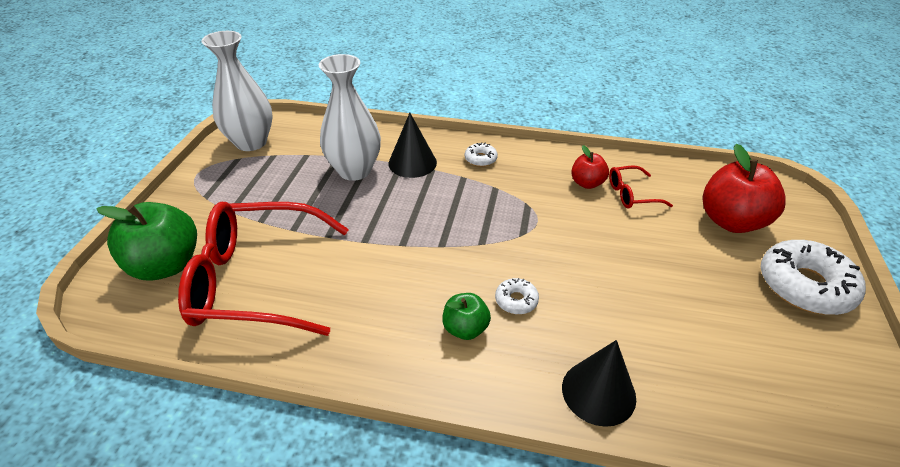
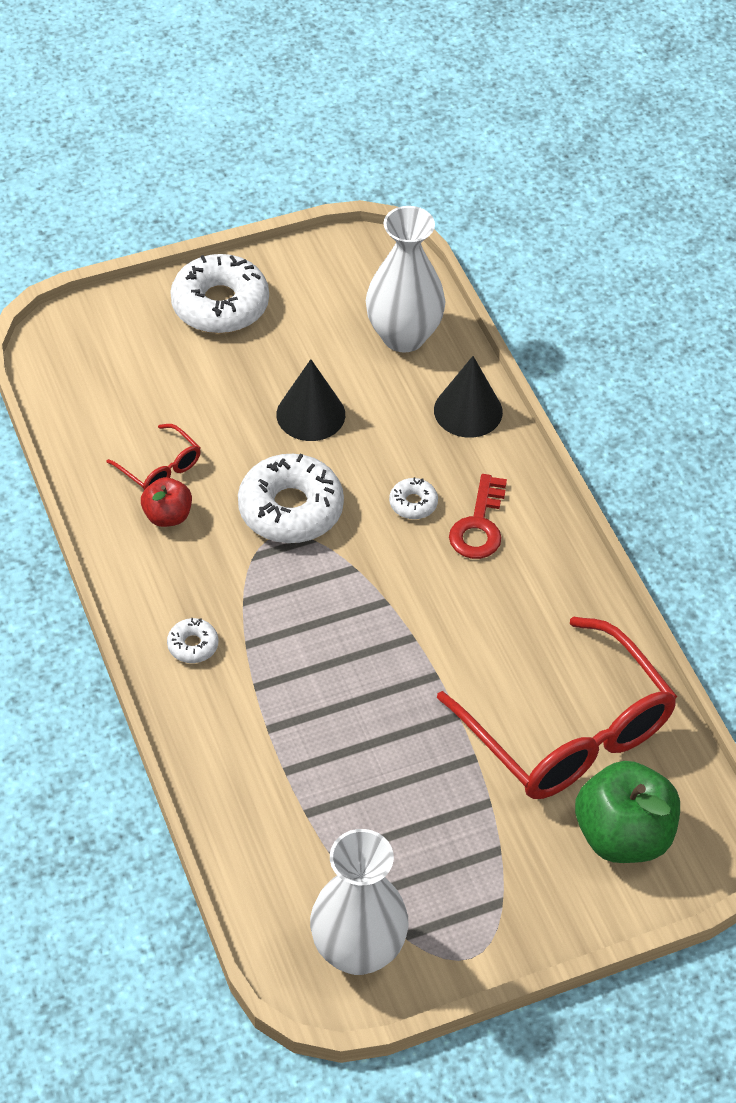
camera: 125 degrees left, 10 degrees up
(354, 170) = (323, 770): white vase -> white vase (403, 336)
(412, 163) = (257, 716): black cone -> black cone (310, 414)
(465, 329) = (479, 525): green apple -> red key
(556, 235) = (290, 509): none -> white donut
(731, 221) = (150, 372): red apple -> none

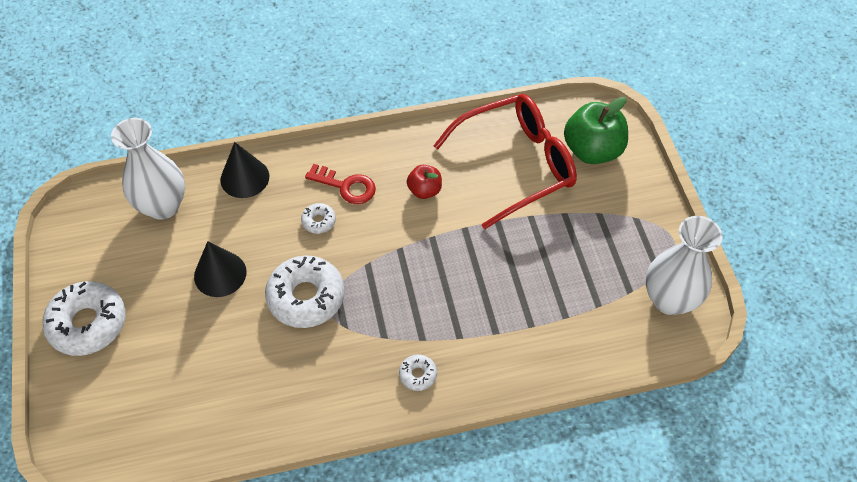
camera: 80 degrees left, 5 degrees up
(160, 468) = (245, 382): red glasses -> none
(167, 516) = (293, 381): red apple -> red apple (424, 190)

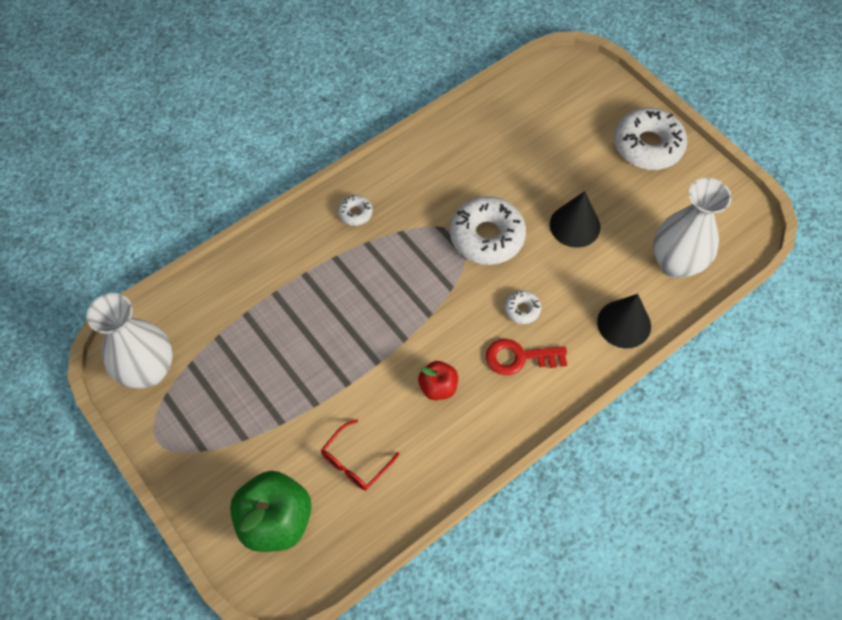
camera: 155 degrees right, 5 degrees up
(516, 164) = (355, 462): red glasses -> red glasses, size x0.44

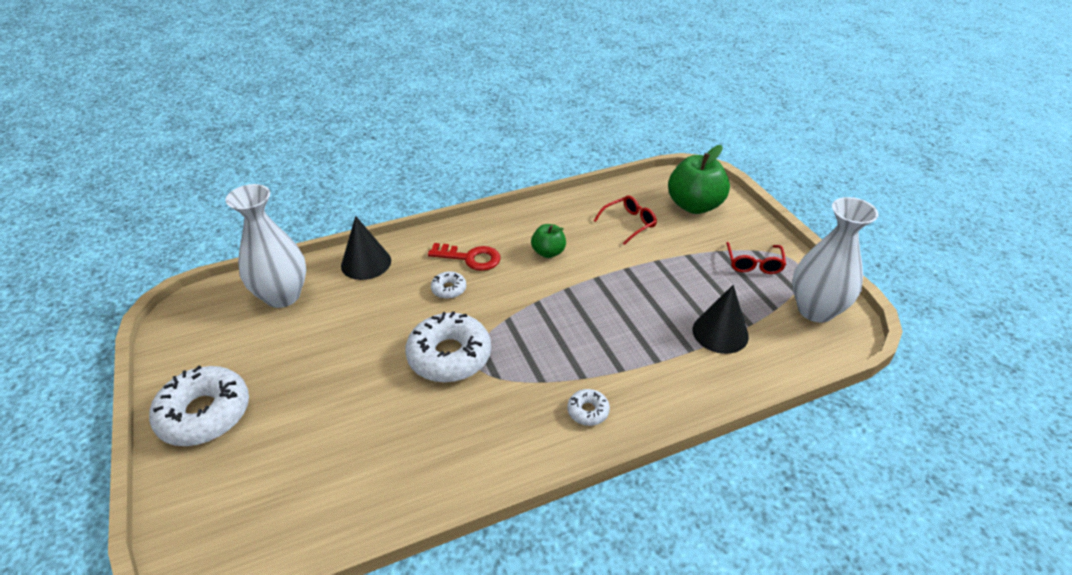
camera: 165 degrees left, 20 degrees down
(206, 425) = (754, 264): none -> red glasses
(438, 387) = (548, 252): red apple -> green apple
(575, 225) = (352, 347): black cone -> black cone (720, 332)

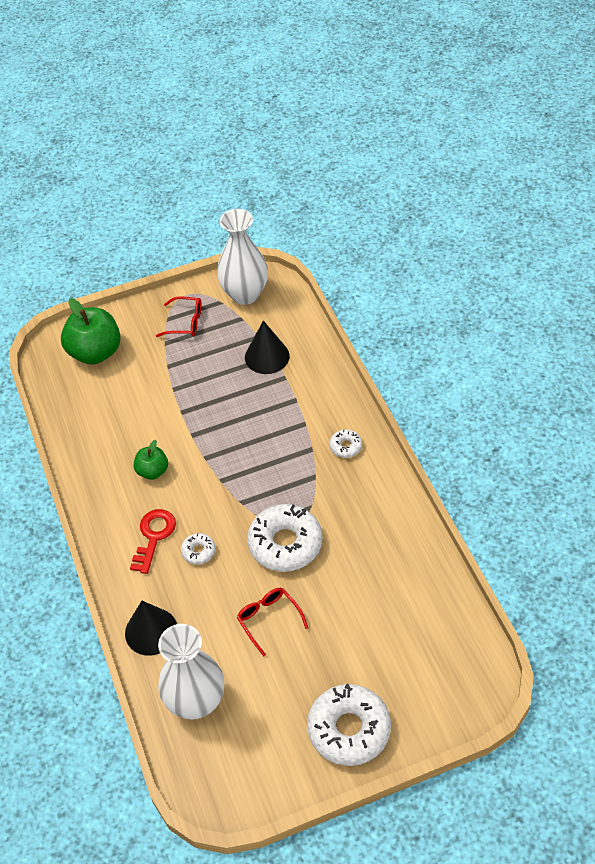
camera: 85 degrees left, 10 degrees up
(629, 223) = (116, 405): red glasses -> red glasses (268, 619)

